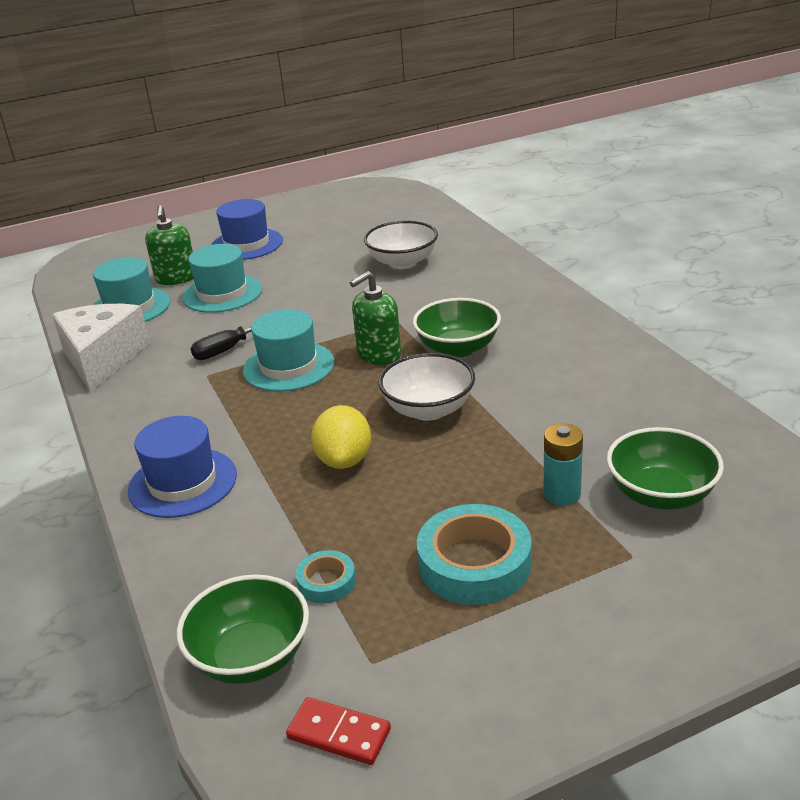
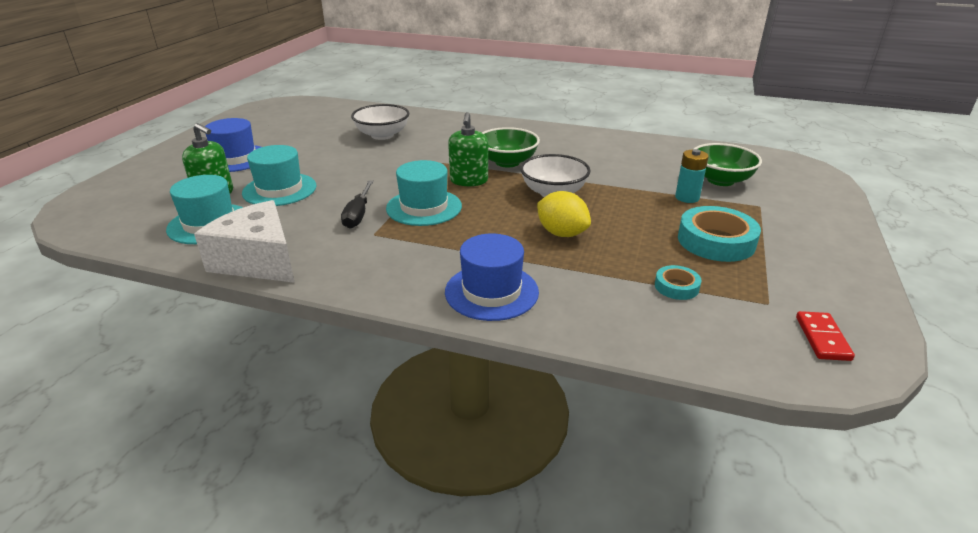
camera: 50 degrees left, 0 degrees up
(251, 656) = (720, 339): green bowl -> none
(339, 733) = (822, 338): red domino -> red domino turned 60 degrees counterclockwise

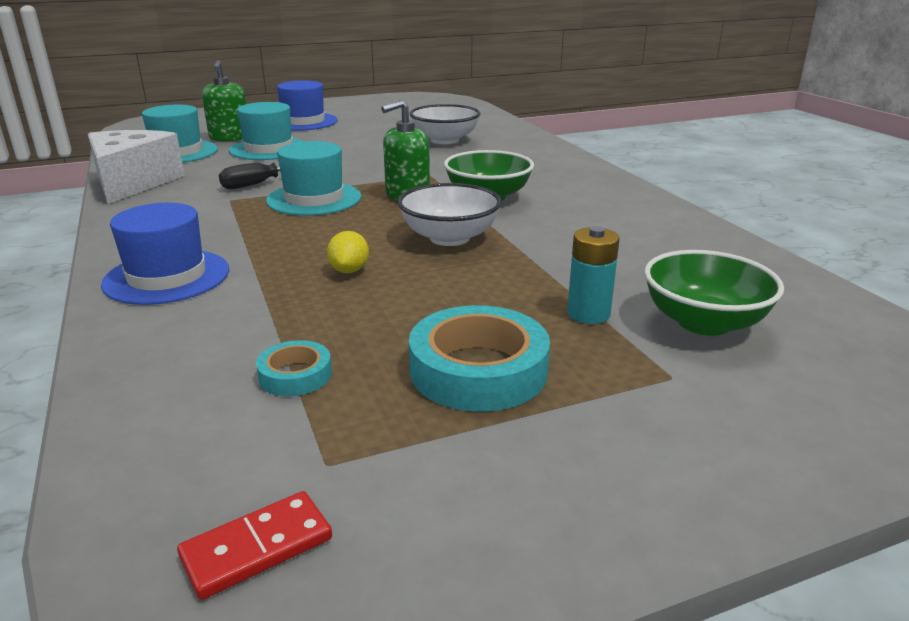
camera: 50 degrees right, 5 degrees down
(561, 233) = (349, 270): yellow lemon -> yellow lemon, size x0.63

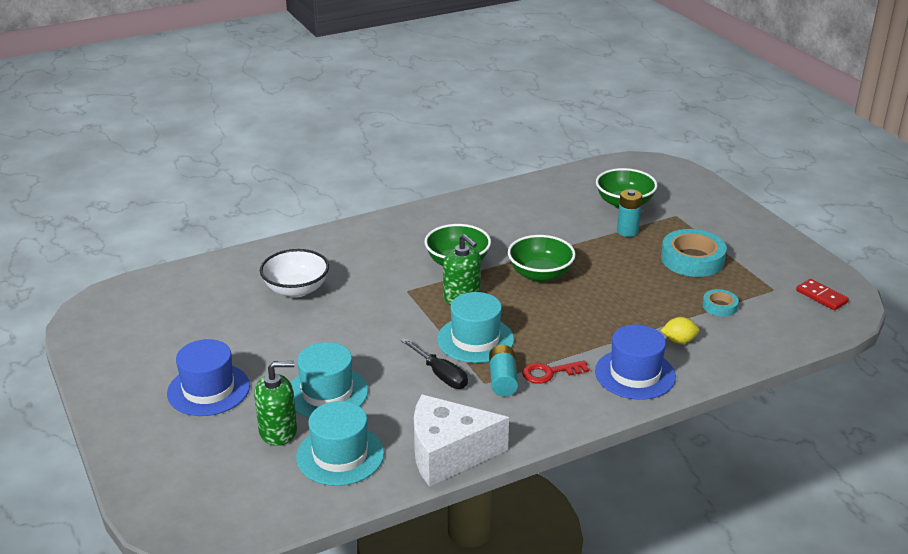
camera: 95 degrees left, 5 degrees up
(218, 229) = (549, 373): none -> red key
(227, 207) = (503, 380): none -> turquoise battery
(349, 270) = (601, 306): yellow lemon -> yellow lemon (679, 341)
(449, 238) = (540, 274): white bowl -> green bowl

